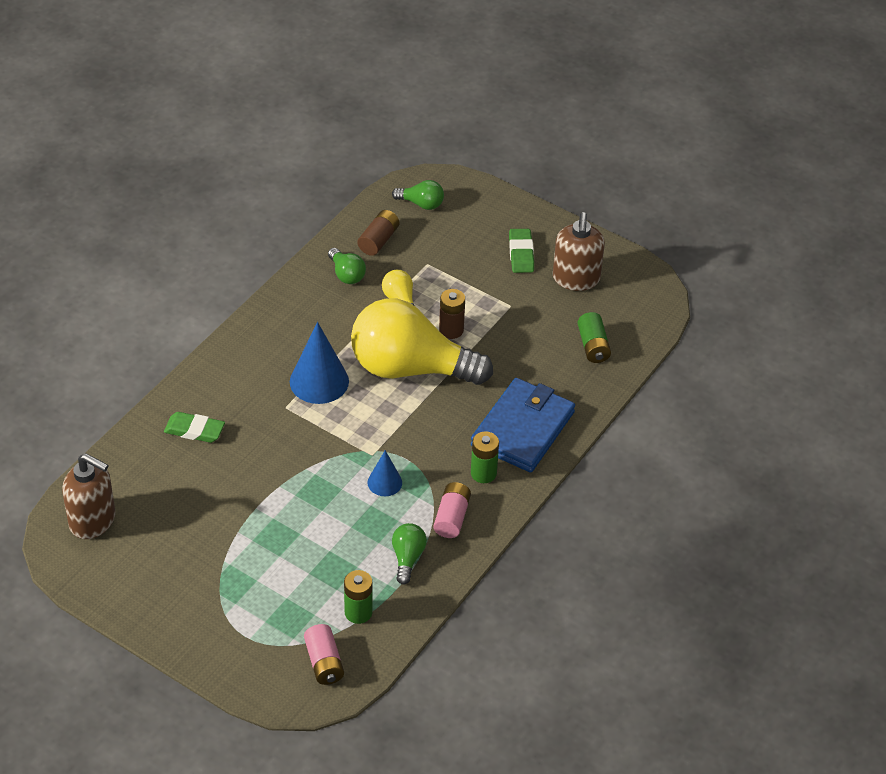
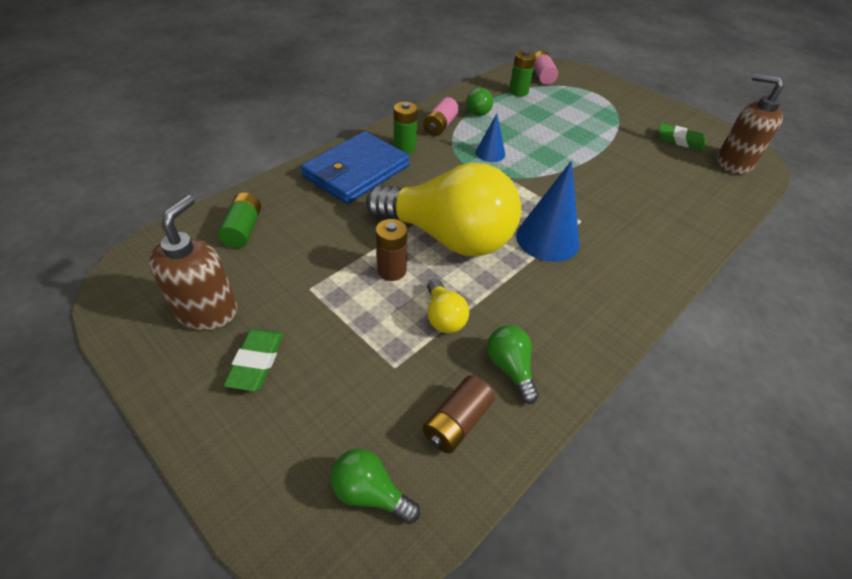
camera: 170 degrees left, 0 degrees up
(194, 430) = (668, 214): green eraser -> green eraser (680, 140)

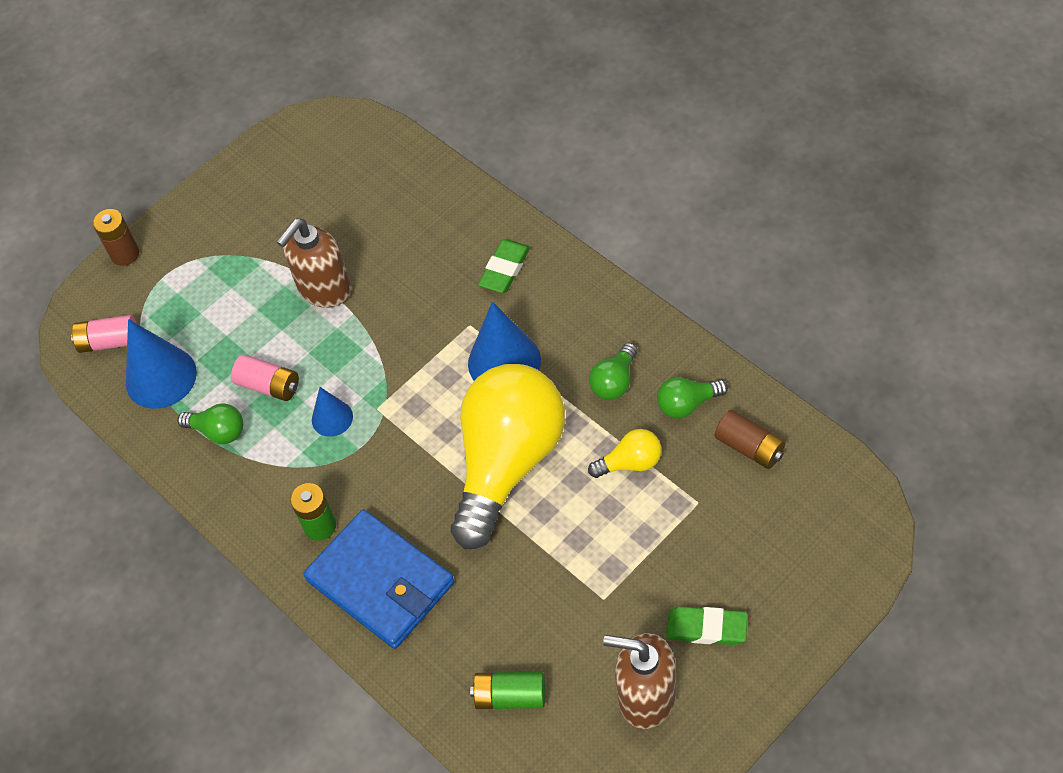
camera: 80 degrees left, 10 degrees up
(370, 493) = (822, 508): green light bulb -> green light bulb (615, 382)
(392, 270) = (568, 518): brown battery -> brown battery (125, 254)
(440, 126) = (262, 483): pink battery -> pink battery (269, 385)
(518, 92) = (161, 377): green battery -> blue cone
(680, 140) = (296, 194): green eraser -> green eraser (504, 269)
(733, 163) = (347, 149): brown soap dispenser -> brown soap dispenser (324, 289)

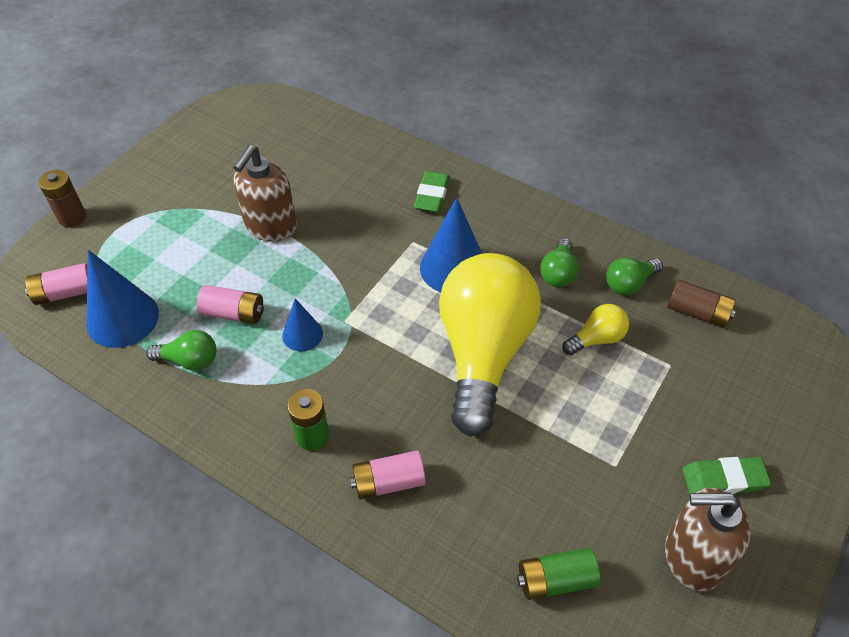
camera: 20 degrees left, 5 degrees down
(381, 582) = (388, 482): blue wallet -> pink battery

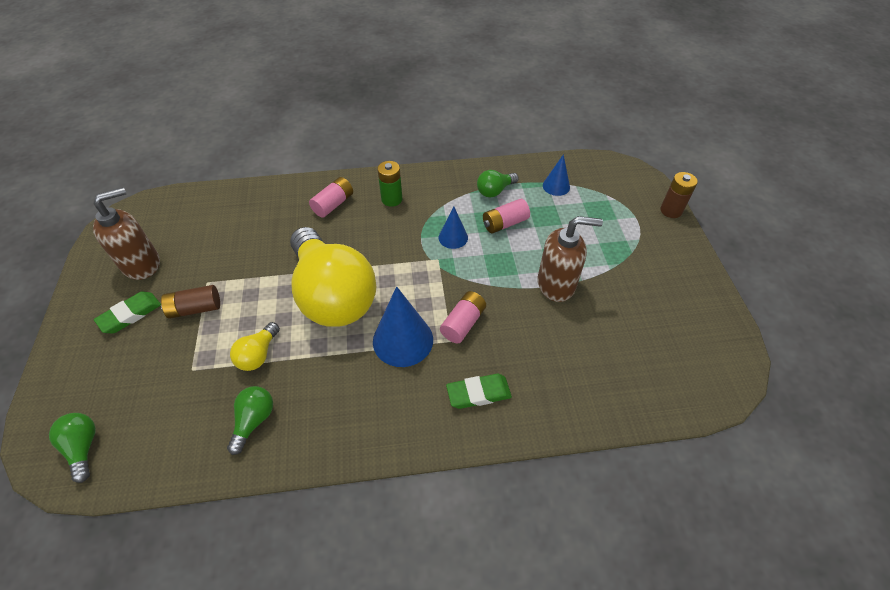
camera: 140 degrees right, 0 degrees up
(65, 293) = (603, 178): pink battery -> pink battery (463, 323)
(122, 318) = (556, 186): blue cone -> blue cone, size x0.56
(270, 226) = (556, 284): brown soap dispenser -> brown soap dispenser turned 105 degrees clockwise
(431, 195) = (478, 393): green eraser -> green eraser turned 75 degrees counterclockwise
(555, 580) = (217, 216): green battery -> none
(558, 273) = (319, 391): green light bulb -> green light bulb (83, 447)
(697, 312) = (182, 432): brown battery -> brown battery (195, 309)

